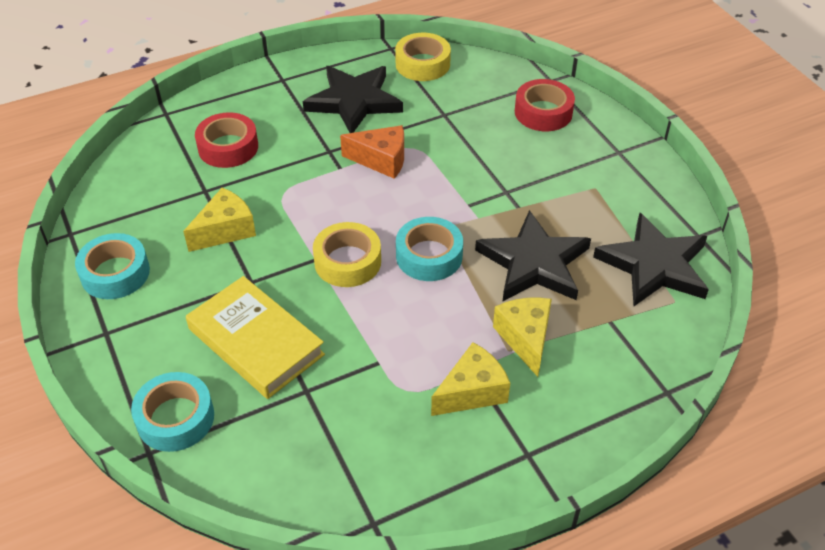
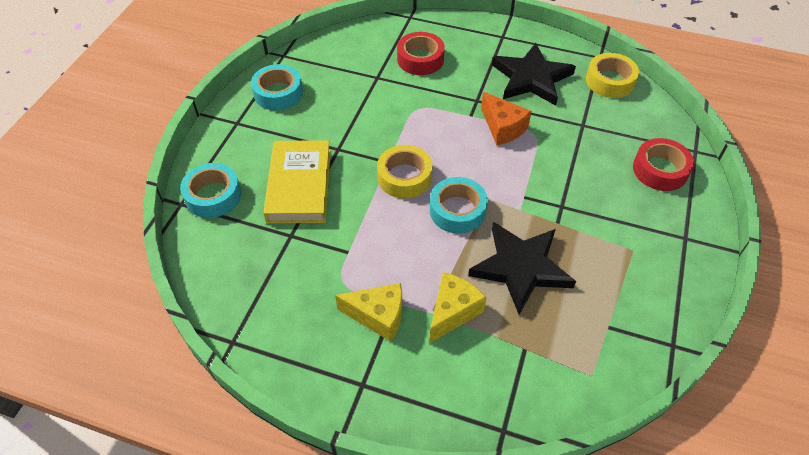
camera: 45 degrees right, 5 degrees up
(225, 230) = (360, 108): yellow cheese -> none
(654, 265) = (608, 337): black star -> none

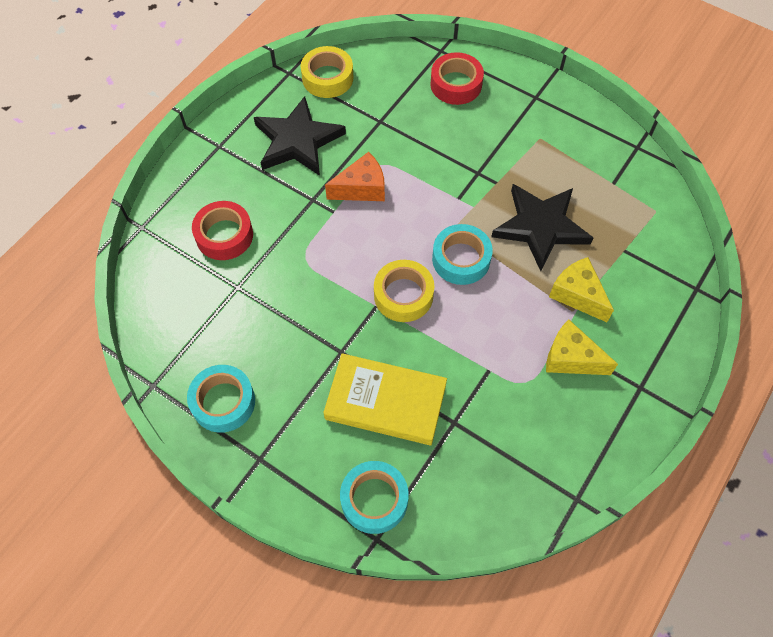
camera: 75 degrees left, 10 degrees up
(378, 316) = (571, 358): yellow cheese -> yellow cheese turned 90 degrees counterclockwise

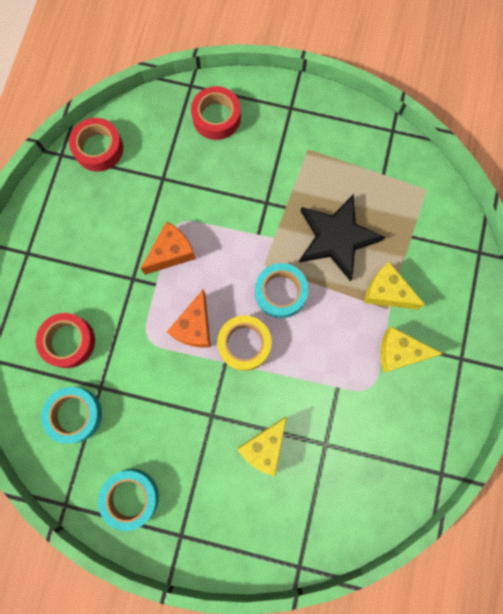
camera: 20 degrees left, 15 degrees up
(298, 141) = (96, 224): black star -> none
(327, 78) = (98, 148): yellow tape -> red tape
(357, 262) = (194, 327): none -> orange cheese
(374, 500) = (286, 535): turquoise tape -> turquoise tape (75, 415)
(385, 402) = (264, 447): yellow book -> yellow cheese

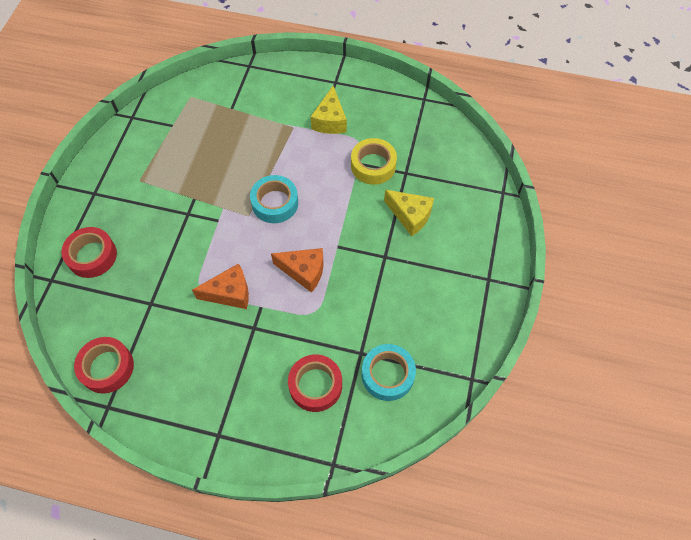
camera: 90 degrees left, 15 degrees down
(131, 497) = (460, 321): turquoise tape -> none
(171, 253) = (230, 293): orange cheese -> orange cheese turned 120 degrees clockwise
(244, 344) = (321, 231): yellow tape -> yellow tape (373, 165)
(336, 238) = (228, 160): black star -> none
(386, 292) = (279, 127): yellow cheese -> none

